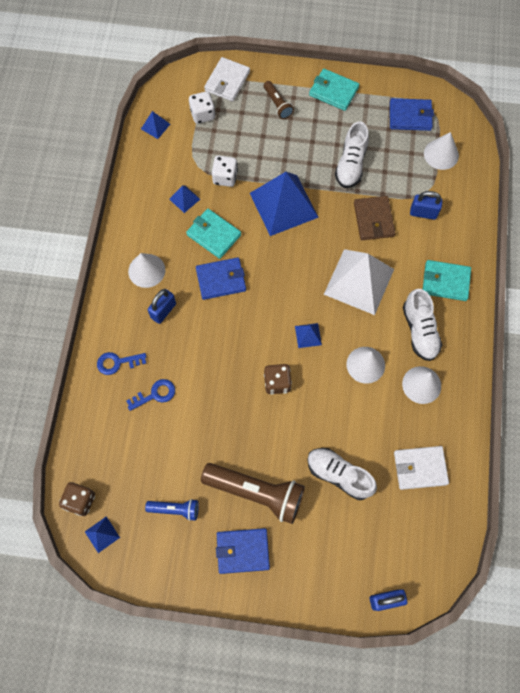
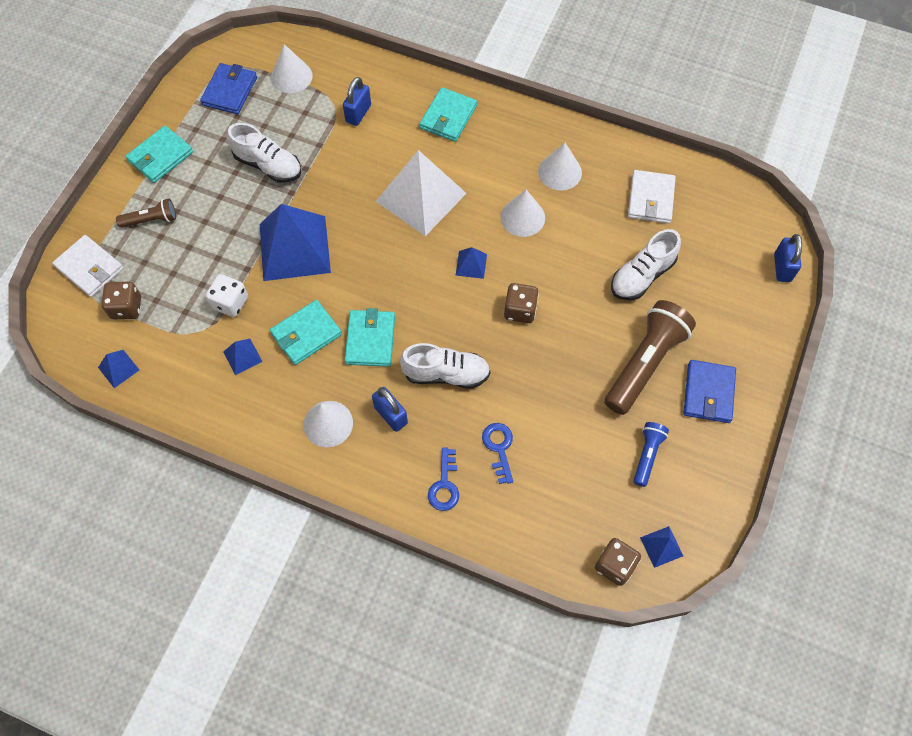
camera: 75 degrees left, 5 degrees down
(202, 114) = (126, 308): white dice -> brown dice
(221, 280) = (370, 340): blue wallet -> turquoise wallet
(373, 219) = (349, 162): brown wallet -> none
(419, 330) = (498, 156): white shoe -> white shoe (446, 374)

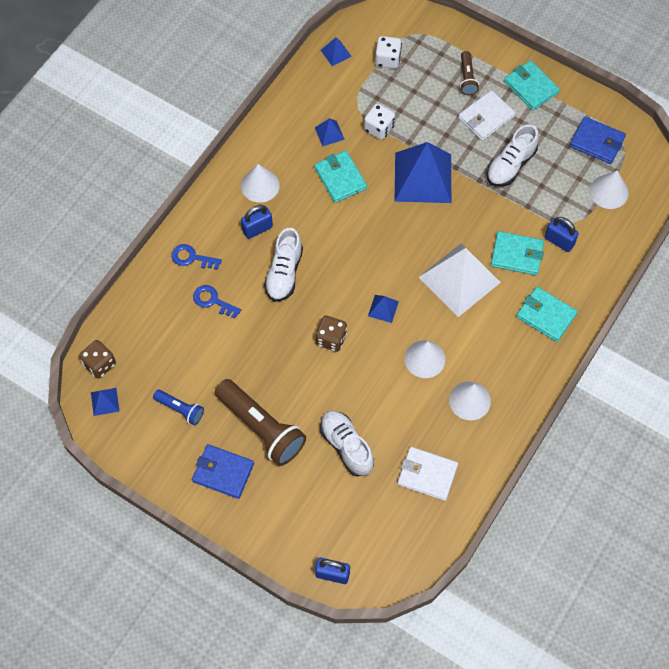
camera: 100 degrees right, 0 degrees up
(89, 268) = (428, 36): white wallet -> white wallet (486, 117)
(126, 308) = (387, 59): brown dice -> white dice
(370, 340) = (326, 223): turquoise wallet -> turquoise wallet (516, 255)
(499, 448) = (212, 301): blue key -> blue key turned 150 degrees counterclockwise

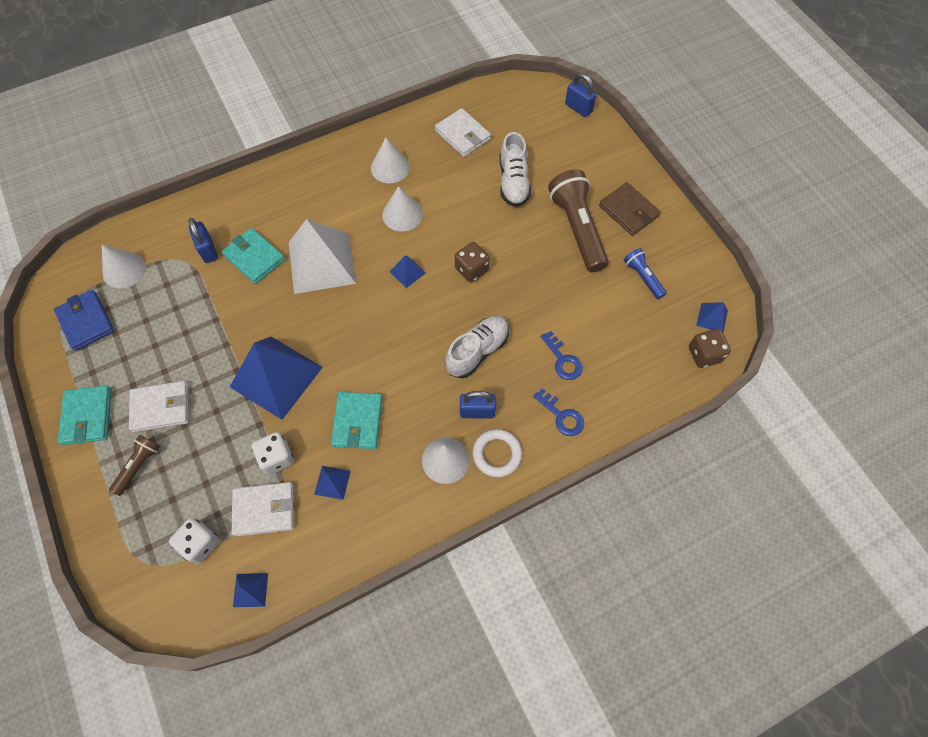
camera: 150 degrees left, 0 degrees up
(223, 472) = (628, 211): blue wallet -> brown wallet
(225, 207) = (497, 454): none -> white ring
(362, 96) = (264, 510): none -> white wallet
(510, 165) = (184, 343): white shoe -> none
(546, 315) = (275, 198): turquoise wallet -> none

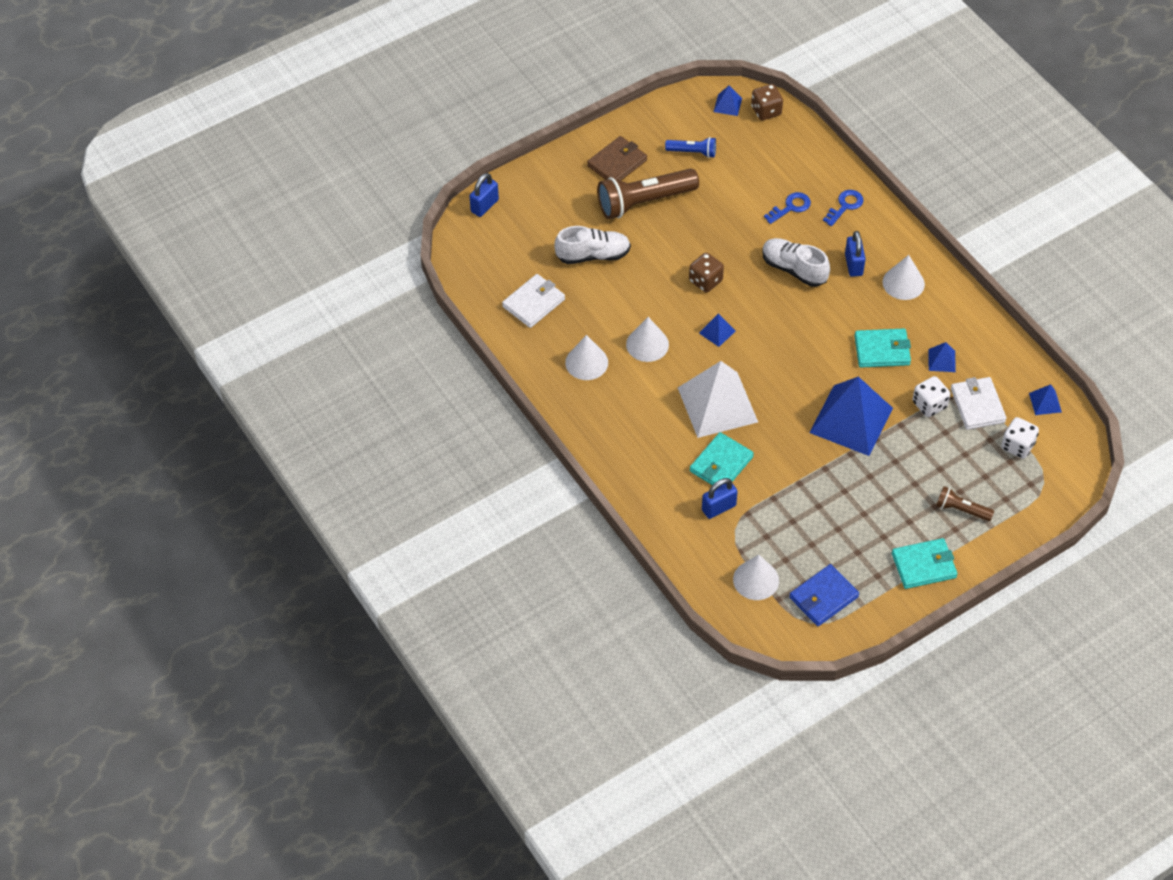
camera: 95 degrees left, 10 degrees down
(161, 408) = (902, 506): white wallet -> none
(497, 454) = (890, 248): white ring -> none
(643, 277) = (692, 152): blue flashlight -> blue flashlight turned 135 degrees counterclockwise

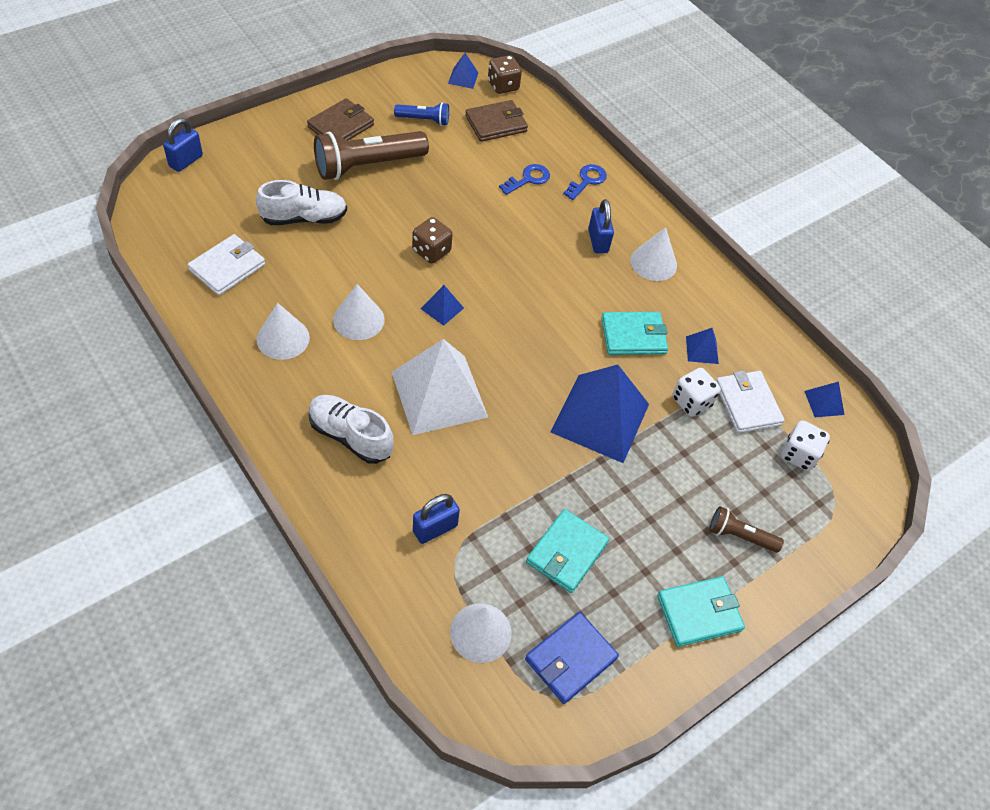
camera: 10 degrees left, 0 degrees up
(721, 464) = (440, 470): turquoise wallet -> turquoise wallet (566, 552)
(760, 152) = (496, 124): none -> brown wallet
(794, 269) = (532, 243): white shoe -> white shoe (350, 436)

